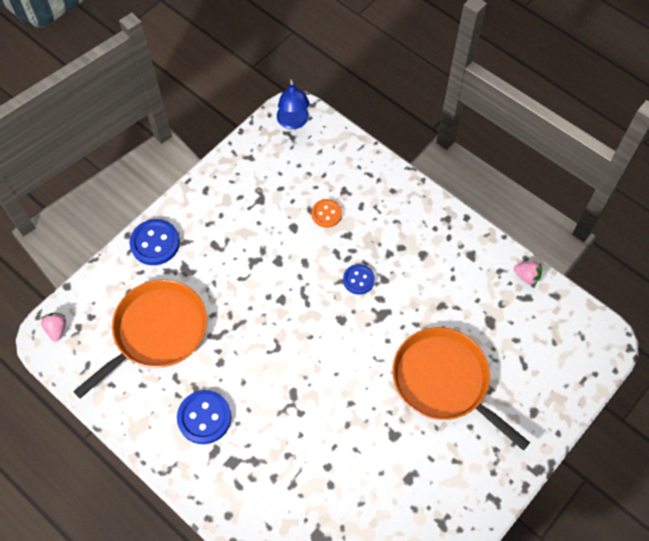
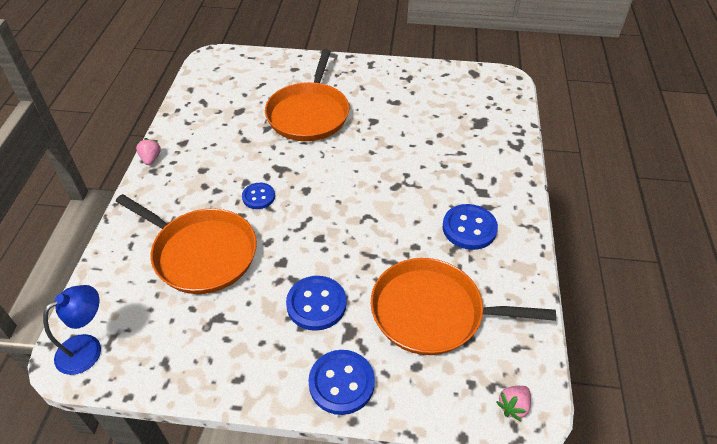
camera: 125 degrees left, 15 degrees down
(223, 262) = (316, 304): none -> blue button
(326, 214) = (201, 253): orange button -> orange pan
(526, 276) = (183, 107): pink strawberry -> pink strawberry (151, 159)

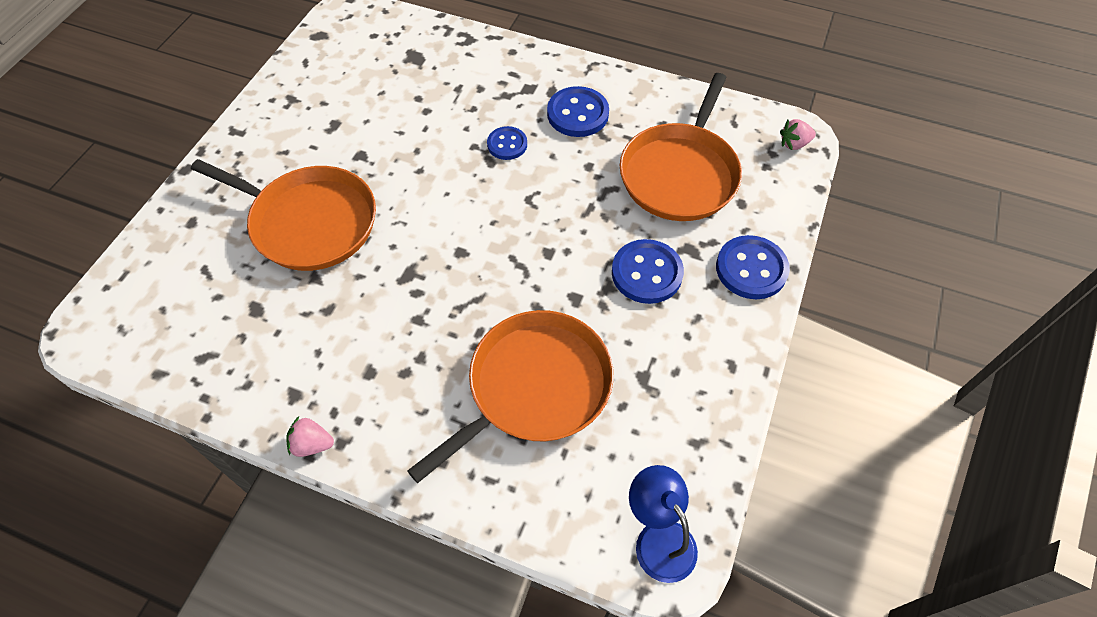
camera: 75 degrees left, 10 degrees up
(258, 197) = (453, 307): blue button -> blue button (507, 144)
(513, 406) = (794, 144): pink strawberry -> pink strawberry turned 105 degrees clockwise

